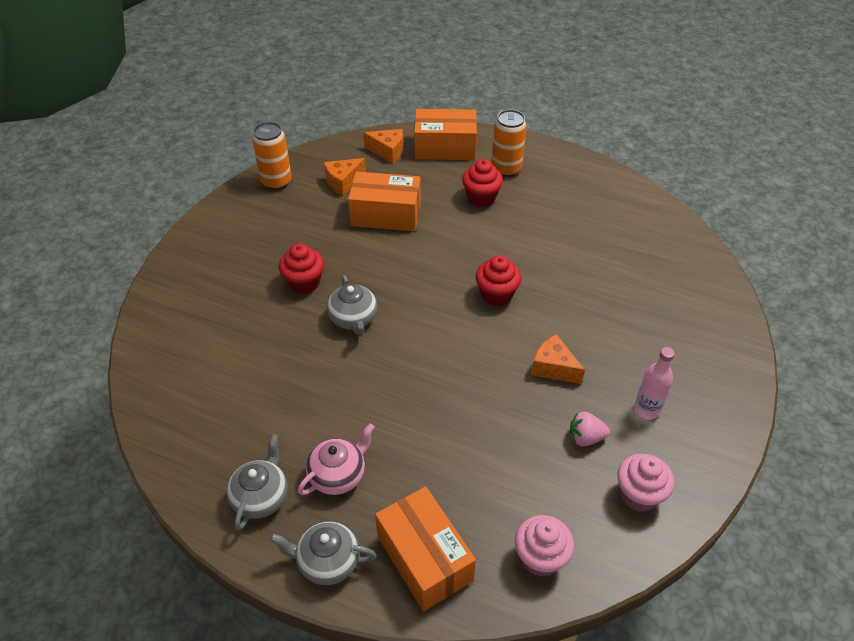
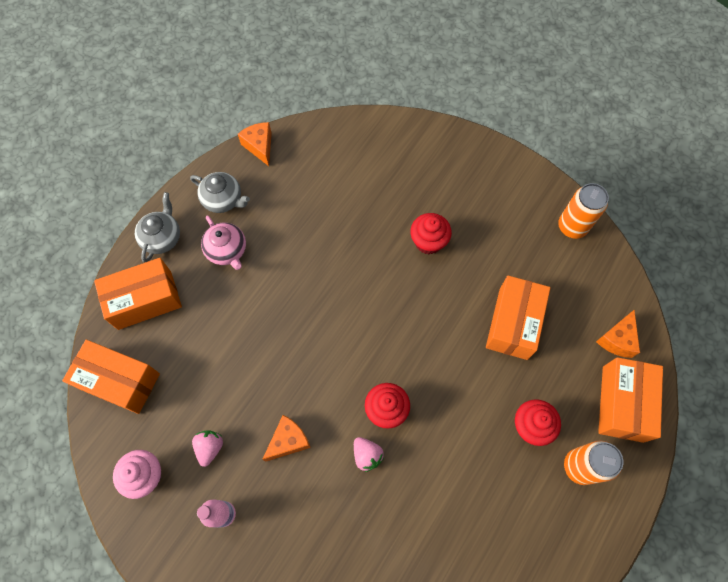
camera: 100 degrees right, 20 degrees up
(343, 182) = (567, 288): orange cheese -> orange cheese (259, 146)
(353, 319) = (378, 278): grey teapot -> none
(540, 558) = (119, 381): pink cupcake -> orange box
(545, 304) = (367, 455): none -> pink strawberry

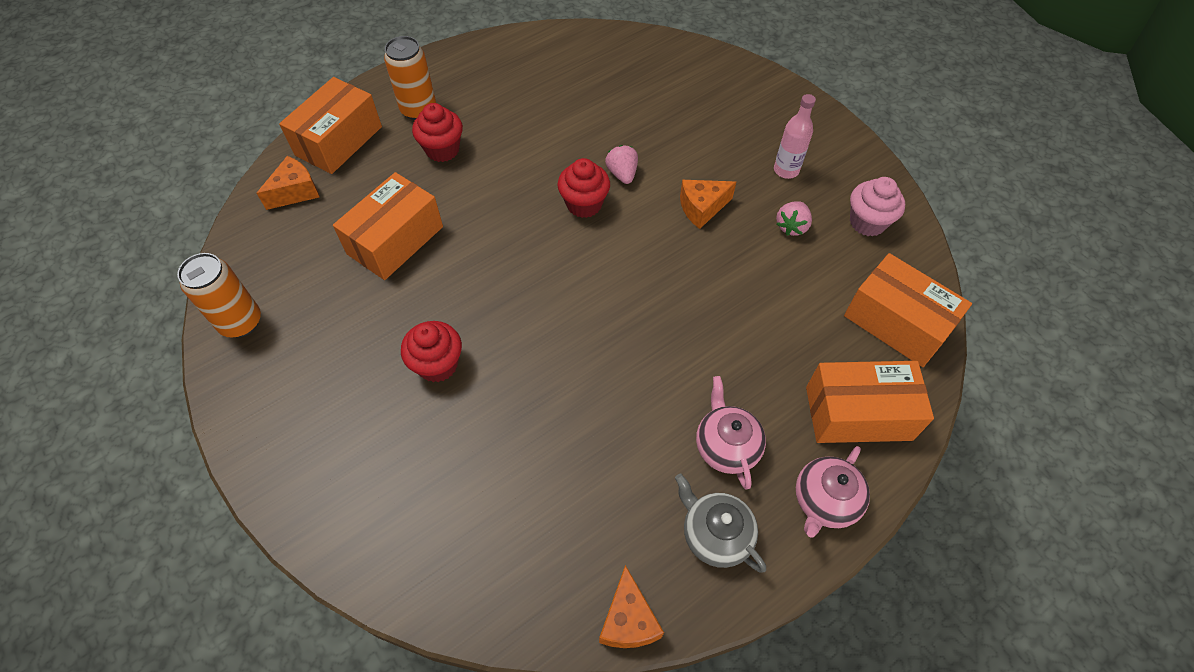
camera: 160 degrees left, 10 degrees down
(162, 237) = (824, 501): grey teapot -> pink teapot

